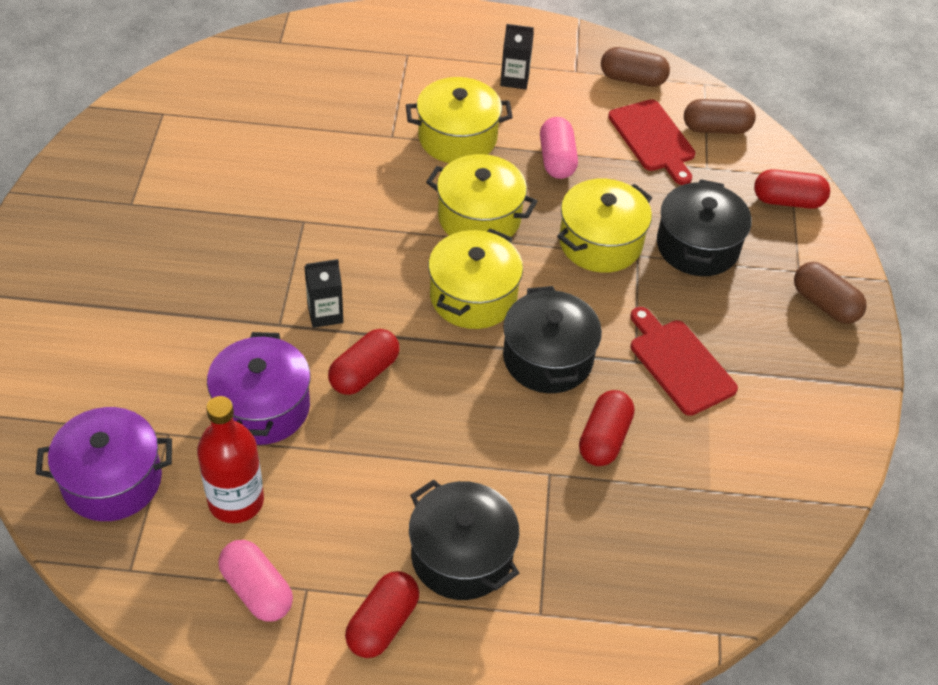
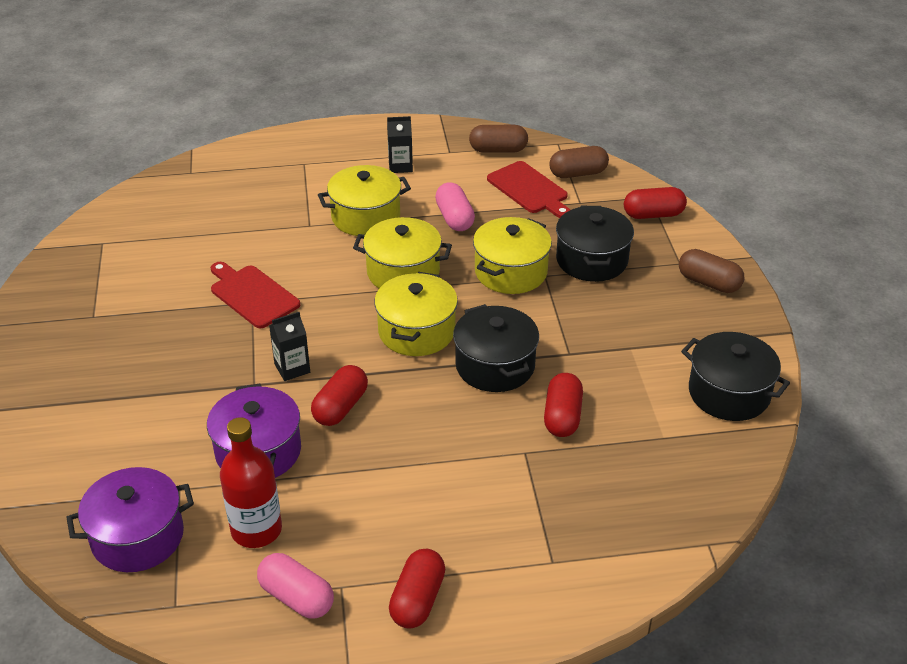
camera: 10 degrees left, 10 degrees down
(461, 556) = (470, 531): black pot -> black pot (729, 393)
(679, 364) = (606, 348): red cutting board -> red cutting board (252, 295)

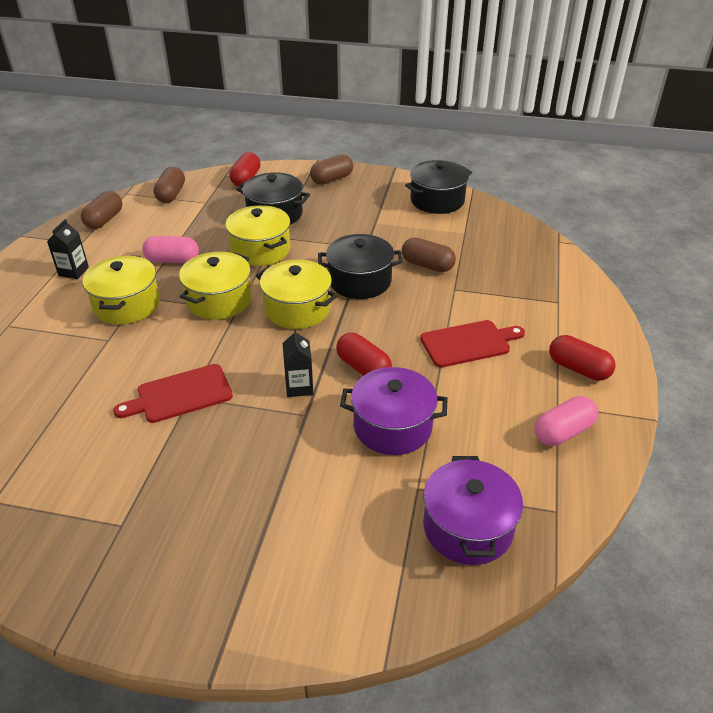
camera: 70 degrees left, 0 degrees up
(256, 530) = (484, 443): red bottle -> none
(529, 189) = (169, 219): red cutting board -> red cutting board (468, 343)
(562, 416) = (427, 265): red capsule -> brown capsule

